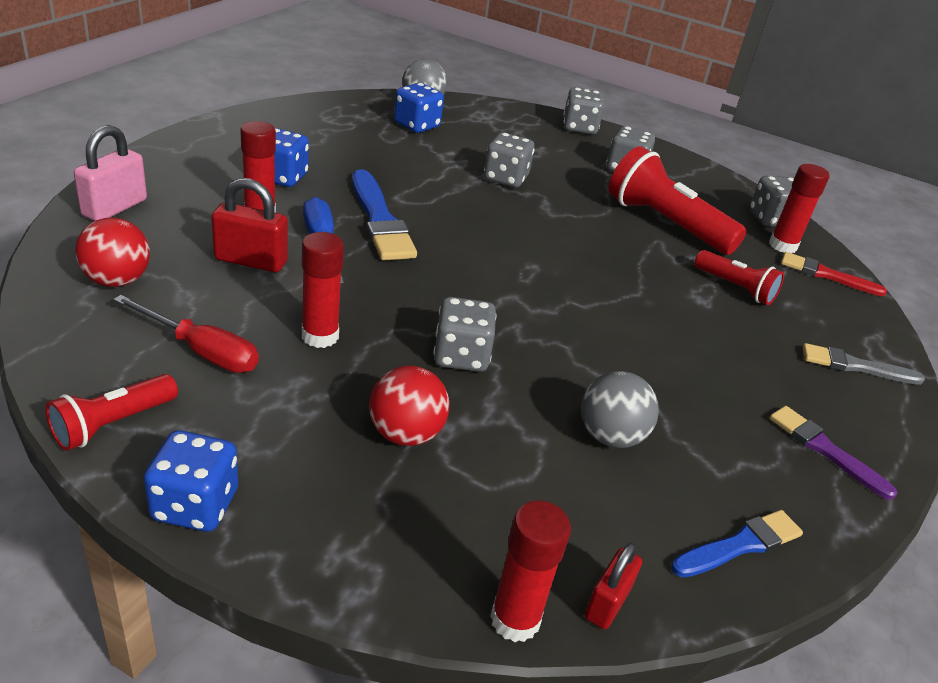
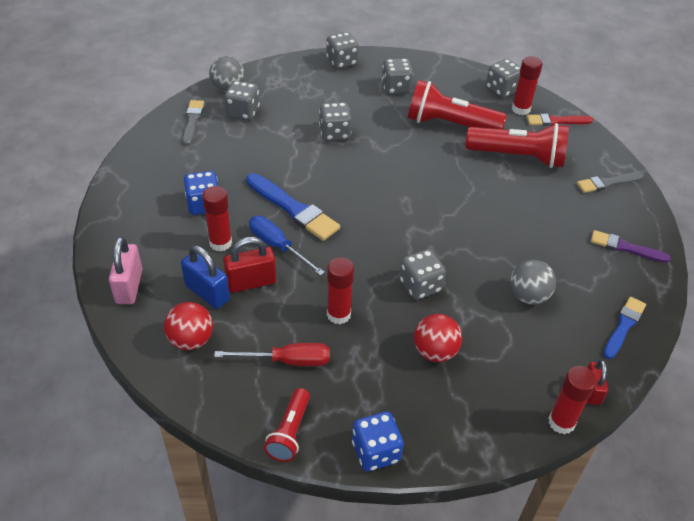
camera: 25 degrees left, 10 degrees up
(190, 248) = (207, 293): none -> blue padlock
(353, 113) = (192, 121): none -> grey brush
(417, 125) = (243, 112): blue dice -> grey dice
(735, 288) = (518, 157): red flashlight -> red flashlight, size x1.79

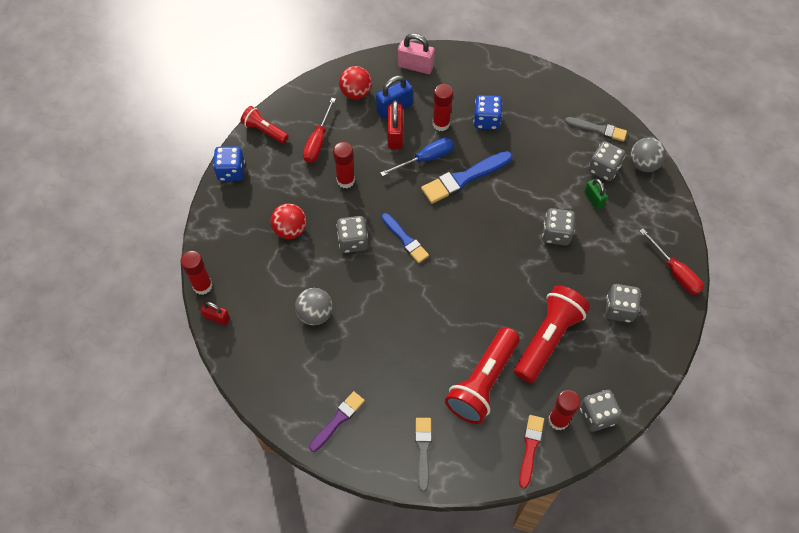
camera: 110 degrees right, 15 degrees up
(283, 114) = (593, 199): none -> green padlock
(342, 62) = (675, 272): grey dice -> red screwdriver
(624, 326) = (260, 371): blue brush -> blue brush (405, 240)

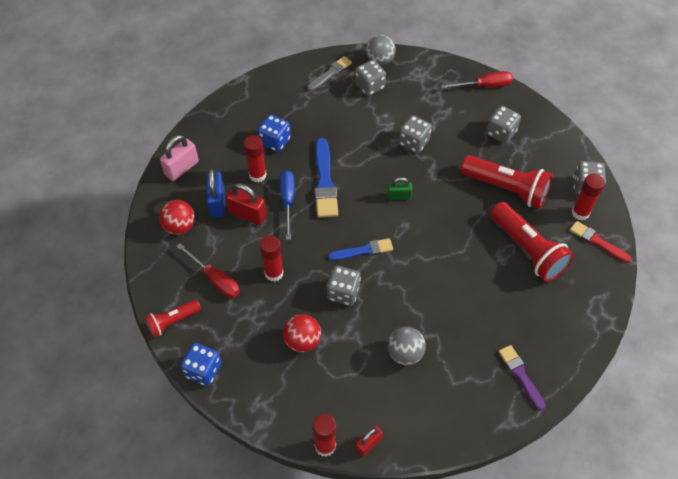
camera: 65 degrees left, 5 degrees down
(423, 450) = (573, 319): grey brush -> none
(548, 338) = (506, 189): red flashlight -> red flashlight turned 150 degrees clockwise
(593, 199) = (394, 105): green padlock -> green padlock (398, 196)

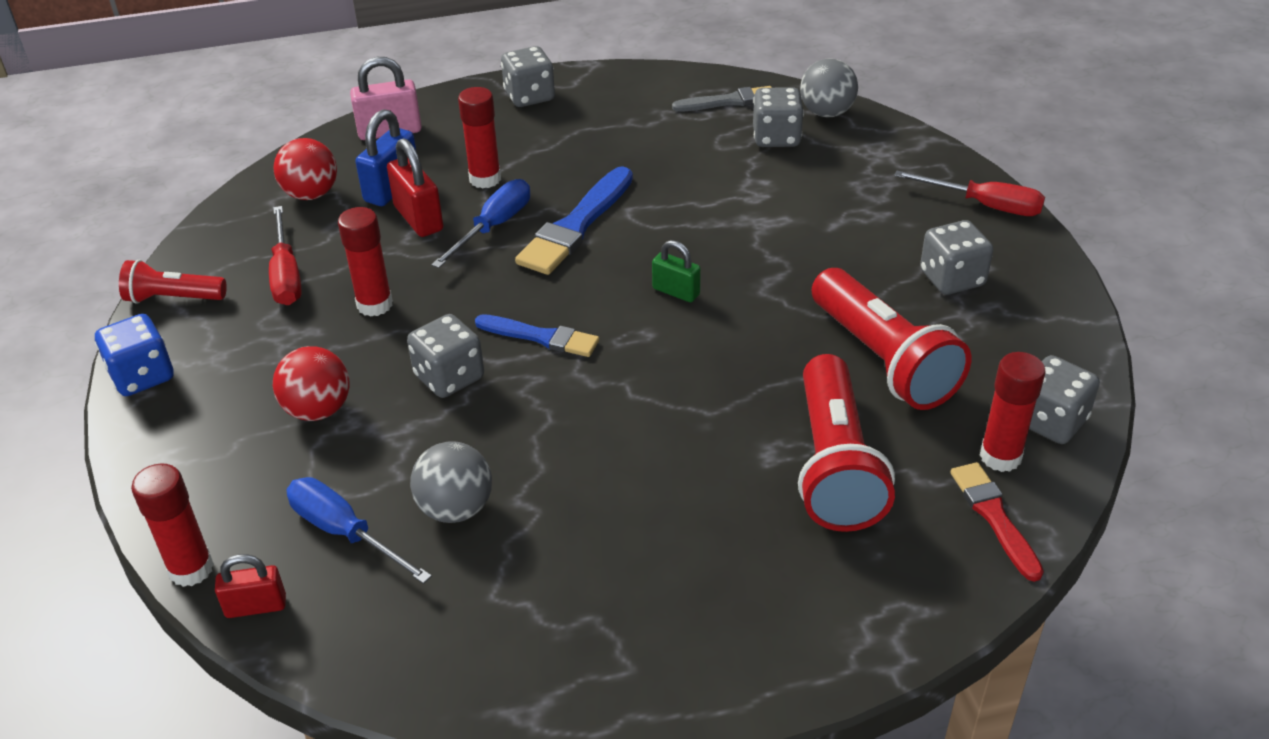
camera: 35 degrees right, 15 degrees down
(275, 141) = (554, 150): blue dice -> none
(371, 391) = (345, 532): none -> blue screwdriver
(413, 142) = (776, 232): grey dice -> grey dice (529, 96)
(520, 375) = (625, 651): purple brush -> none

